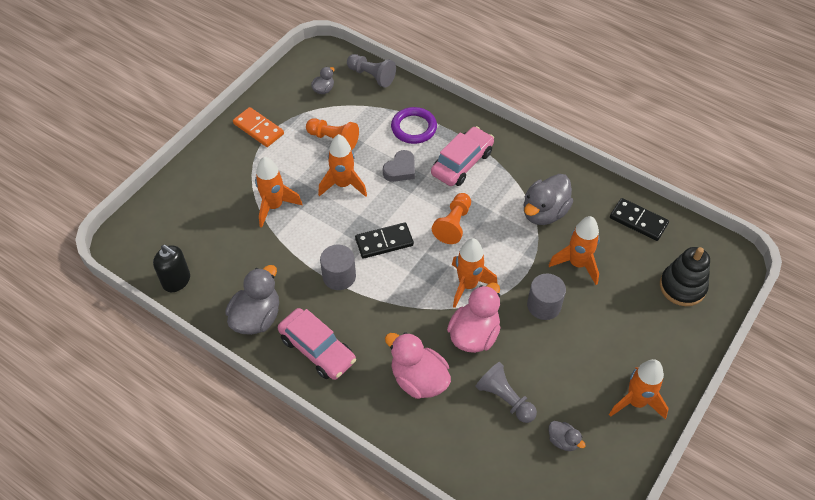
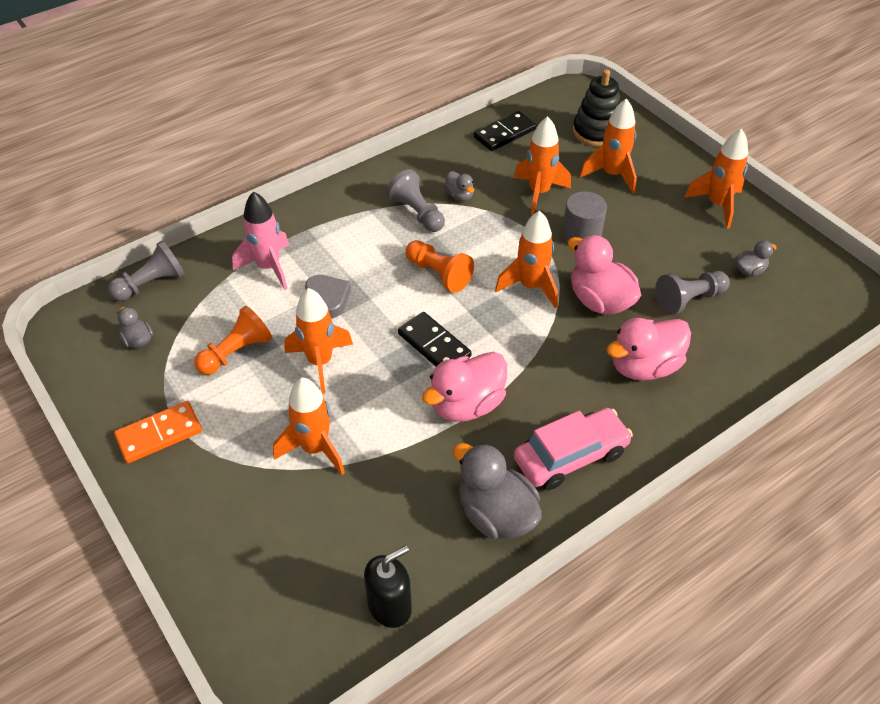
camera: 70 degrees left, 5 degrees down
(339, 276) = (466, 404): grey cylinder -> pink duck
(384, 242) = (434, 345): black domino -> black domino turned 45 degrees counterclockwise
(414, 128) = (269, 267): purple ring -> pink rocket
(462, 163) = (351, 240): pink car -> none
(510, 192) = (417, 213): none -> grey pawn
(544, 212) = (459, 196): grey duck -> grey duck, size x0.50
(630, 311) = (612, 175): none -> orange rocket

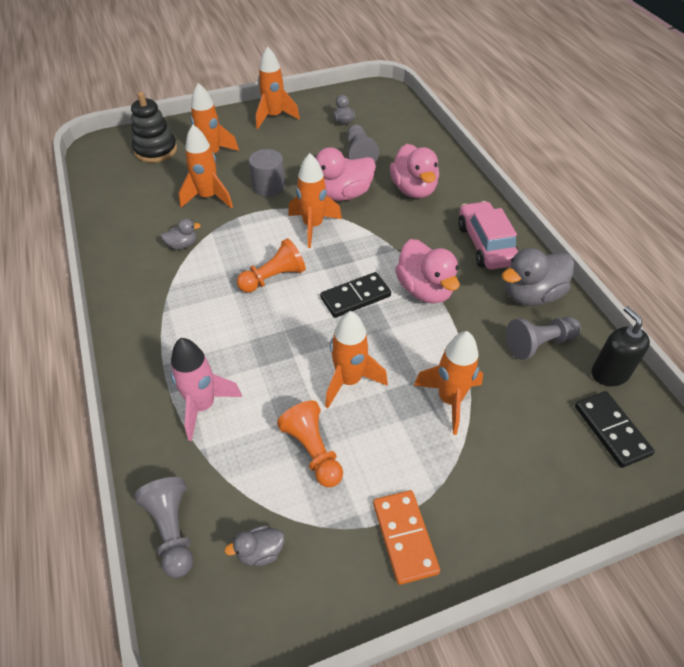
camera: 75 degrees left, 0 degrees up
(328, 298) = (269, 362): grey heart -> none
(417, 213) = (188, 277): grey pawn -> grey pawn (539, 344)
(505, 133) = (119, 200): black domino -> black domino (611, 430)

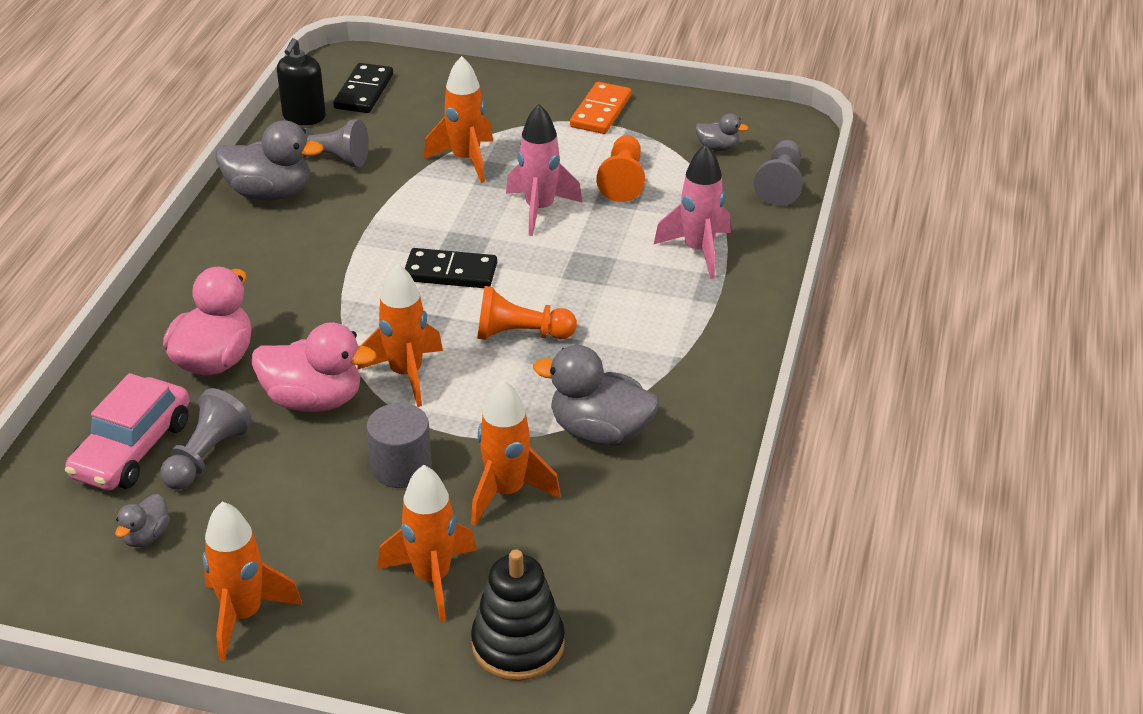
camera: 145 degrees left, 10 degrees down
(182, 245) = (600, 432): grey duck -> grey duck, size x1.99
(349, 381) = (539, 209): orange rocket -> pink rocket
(425, 290) = (368, 245): pink duck -> none
(485, 244) = (236, 256): pink car -> pink car (132, 449)

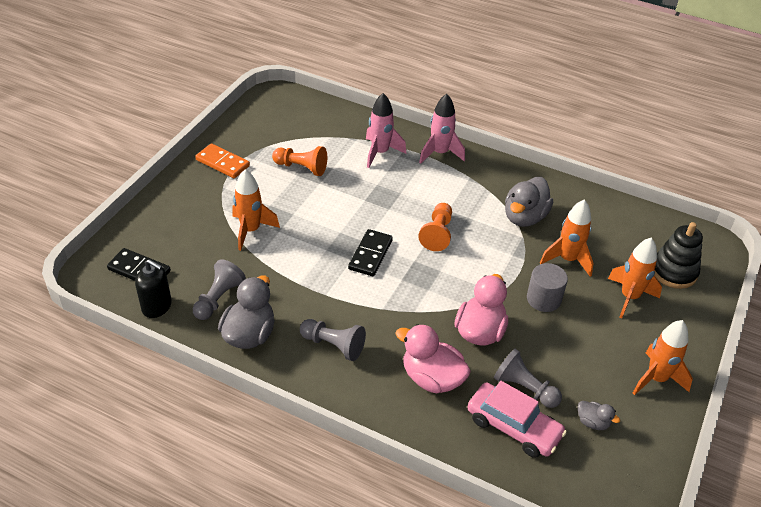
camera: 80 degrees left, 5 degrees up
(406, 374) = (463, 287): orange rocket -> none
(539, 209) = (318, 206): pink rocket -> pink rocket (440, 153)
(717, 147) = (283, 125): grey duck -> none
(780, 185) = (329, 111): grey pawn -> grey pawn (334, 345)

